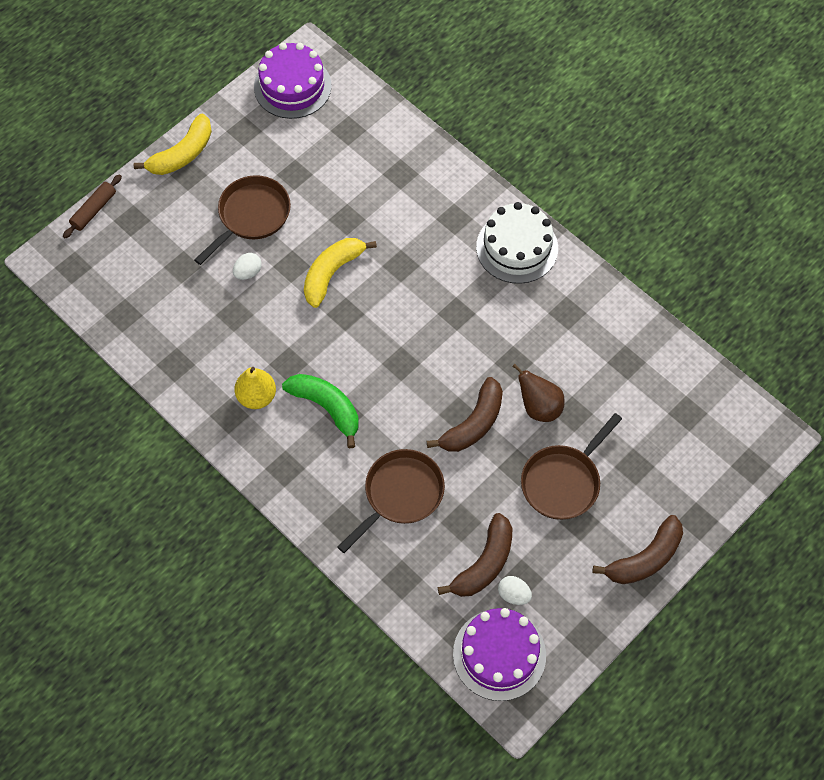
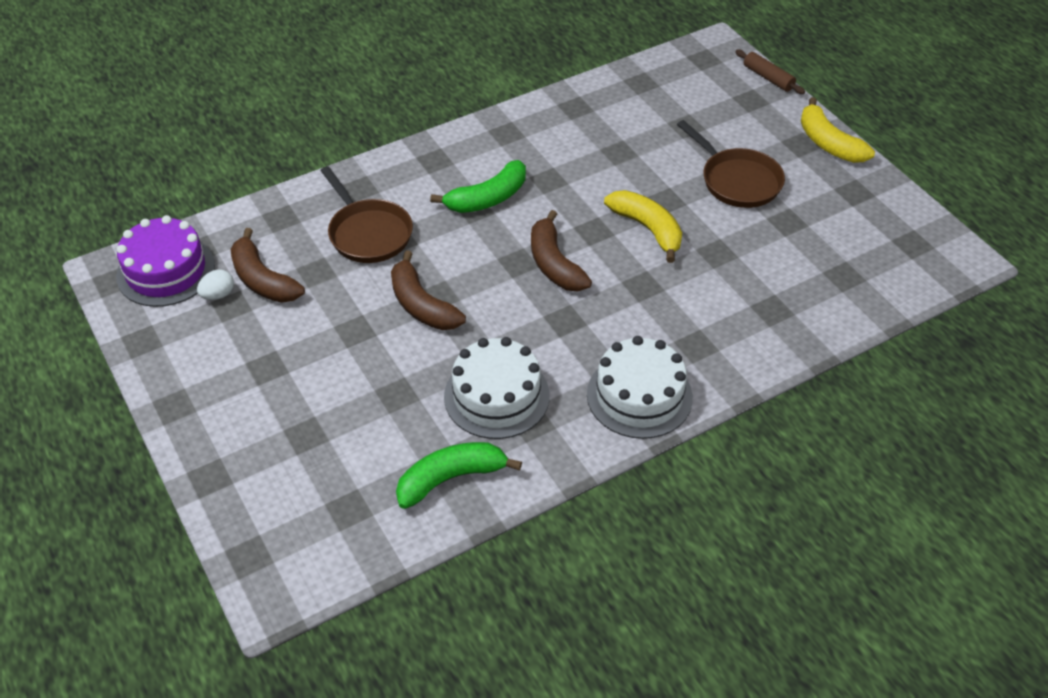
camera: 105 degrees right, 15 degrees down
(248, 272) = (666, 168): white egg -> none
(256, 396) = (519, 153): yellow pear -> none
(292, 86) = (915, 240): purple cake -> none
(539, 407) = (418, 365): brown pear -> none
(550, 343) = (496, 396): none -> white cake
(563, 482) = (319, 365): brown pan -> none
(636, 353) = (450, 478): none -> green banana
(645, 559) = (193, 414): brown banana -> brown banana (554, 264)

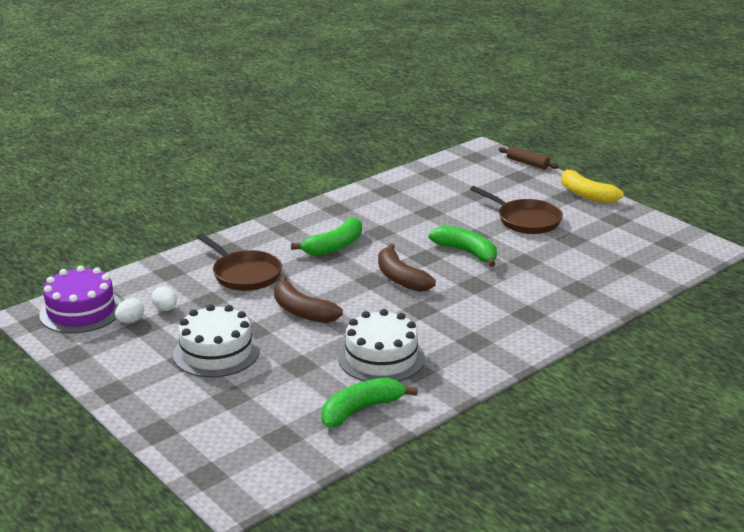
camera: 10 degrees left, 20 degrees down
(262, 280) = (165, 309): brown banana -> white egg
(639, 395) = (494, 346): white cake -> white cake (216, 352)
(648, 229) = (466, 252): yellow banana -> green banana

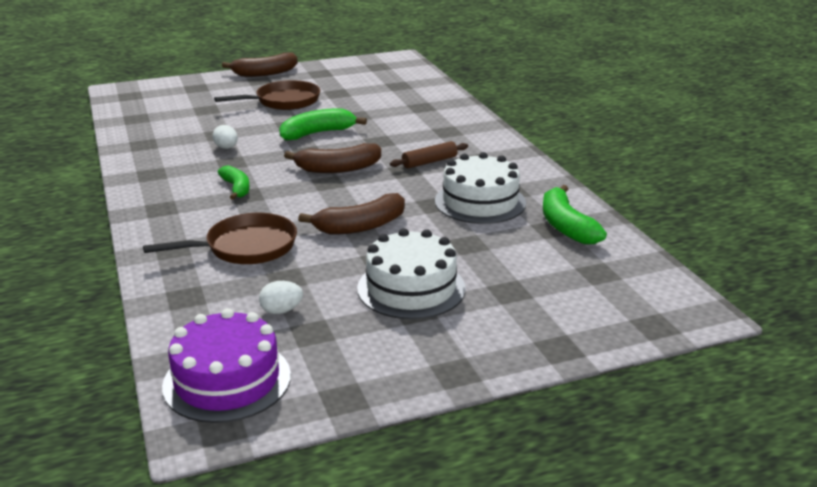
camera: 70 degrees left, 0 degrees up
(130, 321) = (290, 341): white egg -> white egg (226, 148)
(335, 246) = (236, 188): green banana -> green banana, size x0.65
(527, 163) = (175, 80): brown rolling pin -> brown rolling pin (429, 162)
(586, 194) = (265, 73): yellow banana -> brown banana

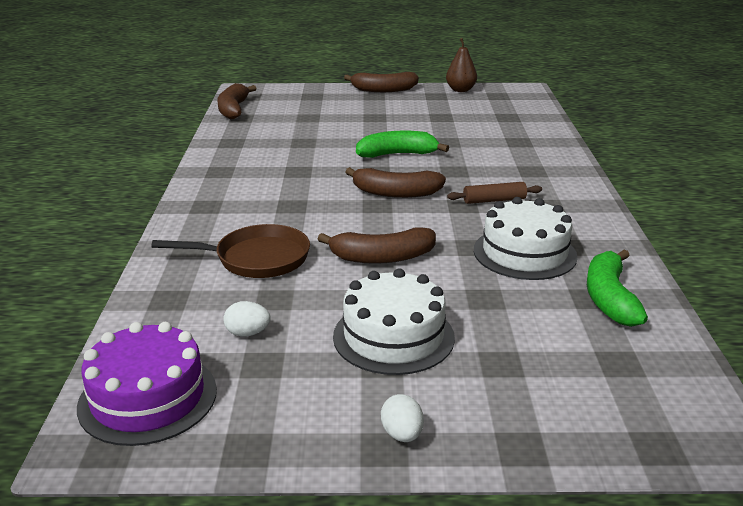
camera: 20 degrees right, 0 degrees up
(121, 111) = (233, 109): none -> brown banana
(226, 148) = (302, 156): white egg -> white egg (402, 434)
(236, 188) = (286, 197): green banana -> none
(284, 101) = (384, 119): brown pan -> none
(340, 65) = (460, 90): none -> brown pear

